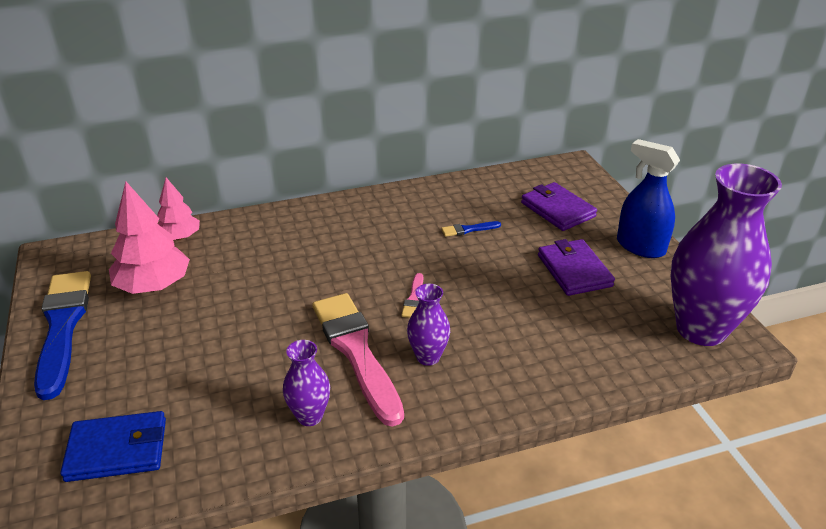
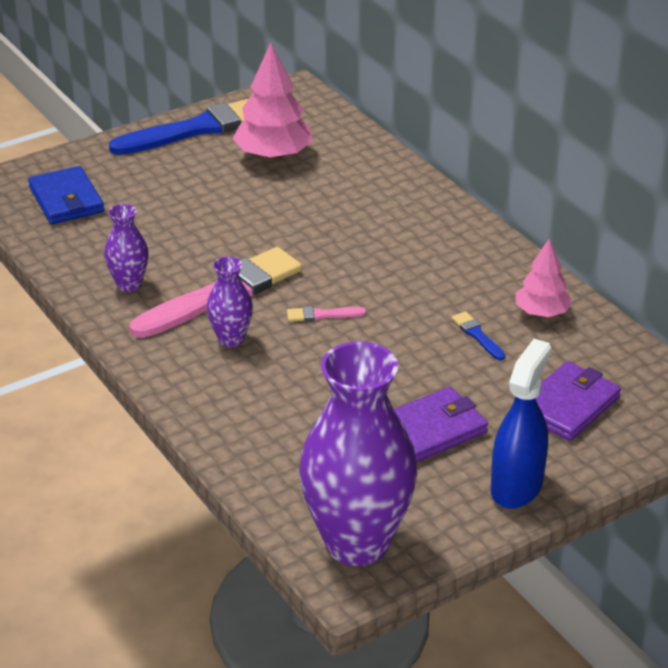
camera: 75 degrees right, 0 degrees up
(180, 237) = (358, 147): pink tree -> pink tree (542, 313)

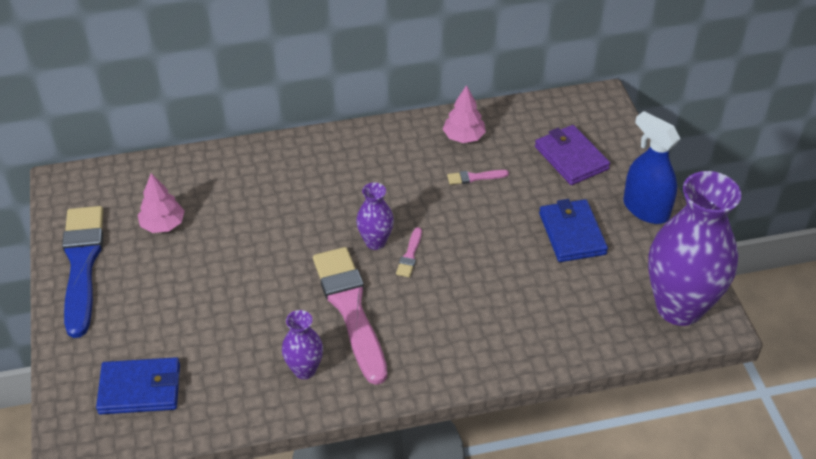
camera: 70 degrees left, 10 degrees up
(231, 339) = (415, 319): purple vase -> purple vase (375, 242)
(273, 155) = (163, 225): pink tree -> pink tree, size x0.62
(431, 430) = (572, 233): purple wallet -> blue wallet
(477, 335) = (474, 177): blue brush -> pink brush

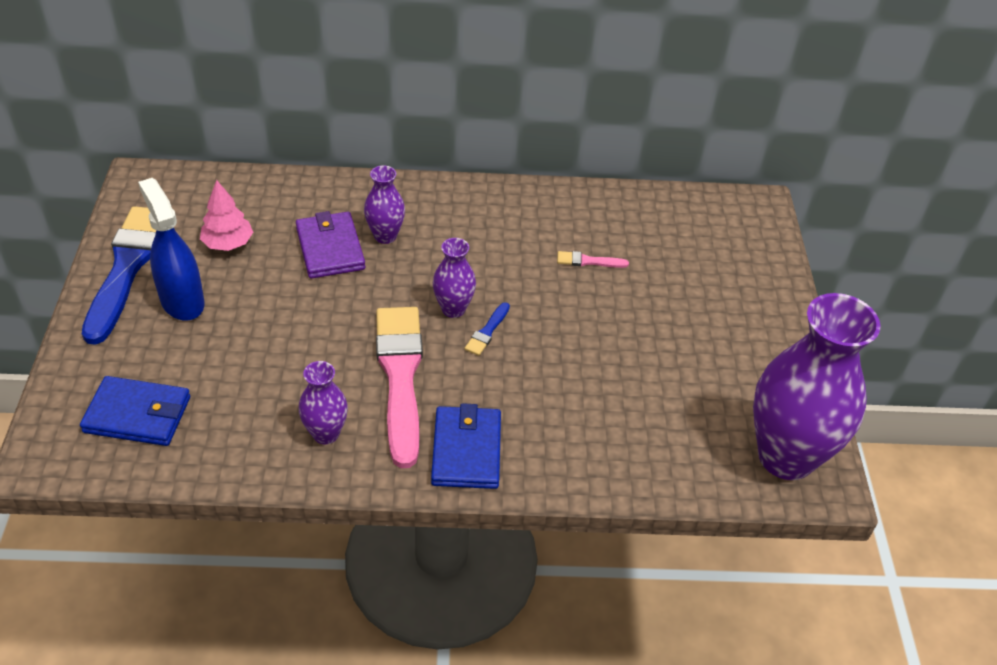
camera: 10 degrees right, 0 degrees up
(297, 190) = (385, 236): none -> purple vase
(410, 255) = (487, 331): pink brush -> blue brush
(464, 137) = (590, 215): pink tree -> none
(571, 158) = (706, 261): purple wallet -> purple wallet (330, 248)
(572, 233) = (682, 345): blue wallet -> blue wallet (466, 450)
(645, 209) = (777, 336): blue spray bottle -> blue spray bottle (182, 301)

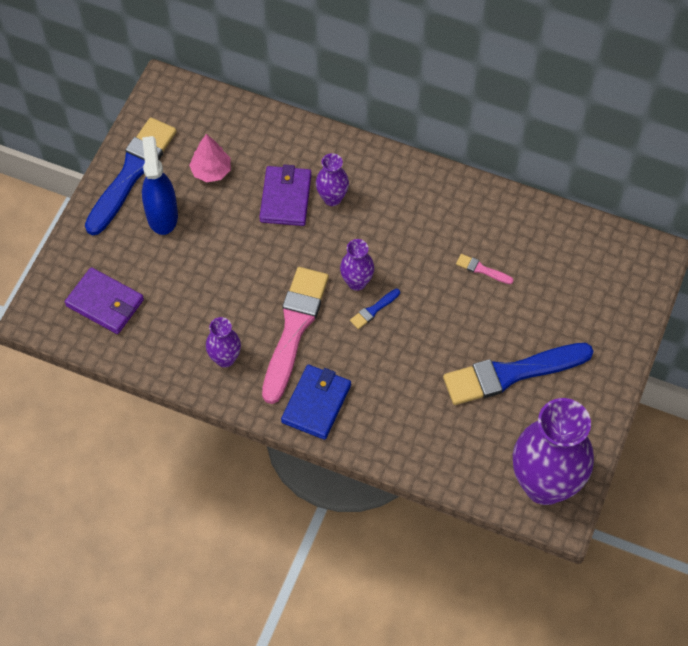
camera: 25 degrees right, 15 degrees up
(138, 414) = (105, 303): blue wallet -> purple wallet
(679, 352) = (511, 374): none -> blue brush

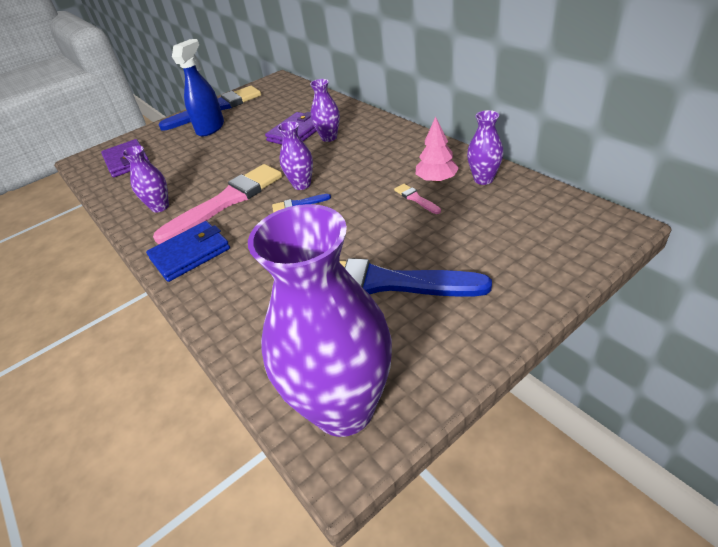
camera: 35 degrees right, 20 degrees down
(211, 171) = (263, 114): pink tree -> pink tree (436, 179)
(529, 225) = (483, 179): none -> purple vase

